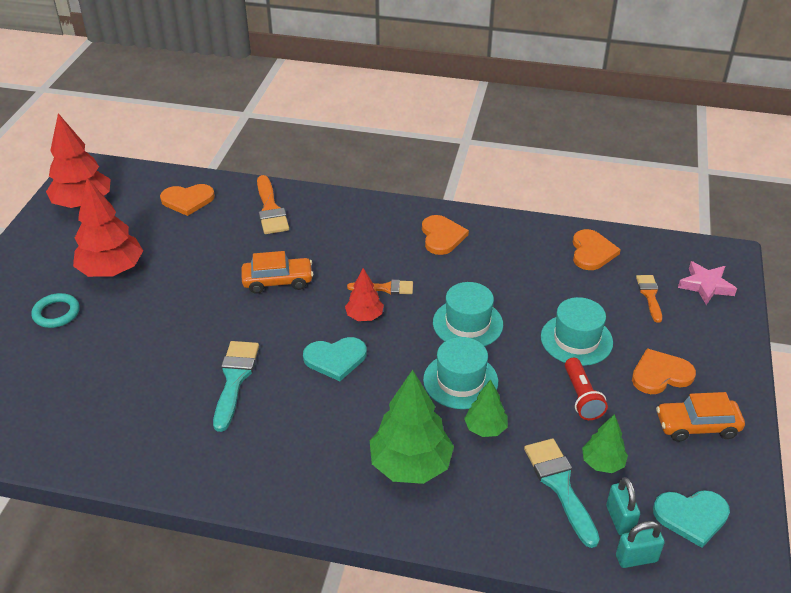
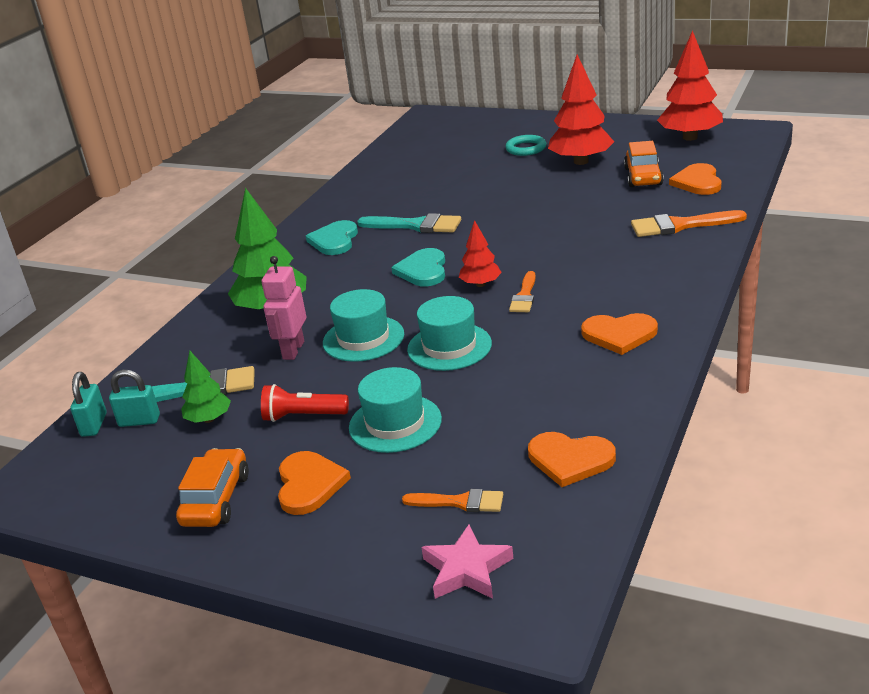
camera: 105 degrees right, 10 degrees down
(278, 281) = (549, 236): orange car -> orange car (643, 177)
(485, 428) = (293, 350): green tree -> pink robot
(691, 516) = (109, 469): turquoise heart -> turquoise heart (334, 240)

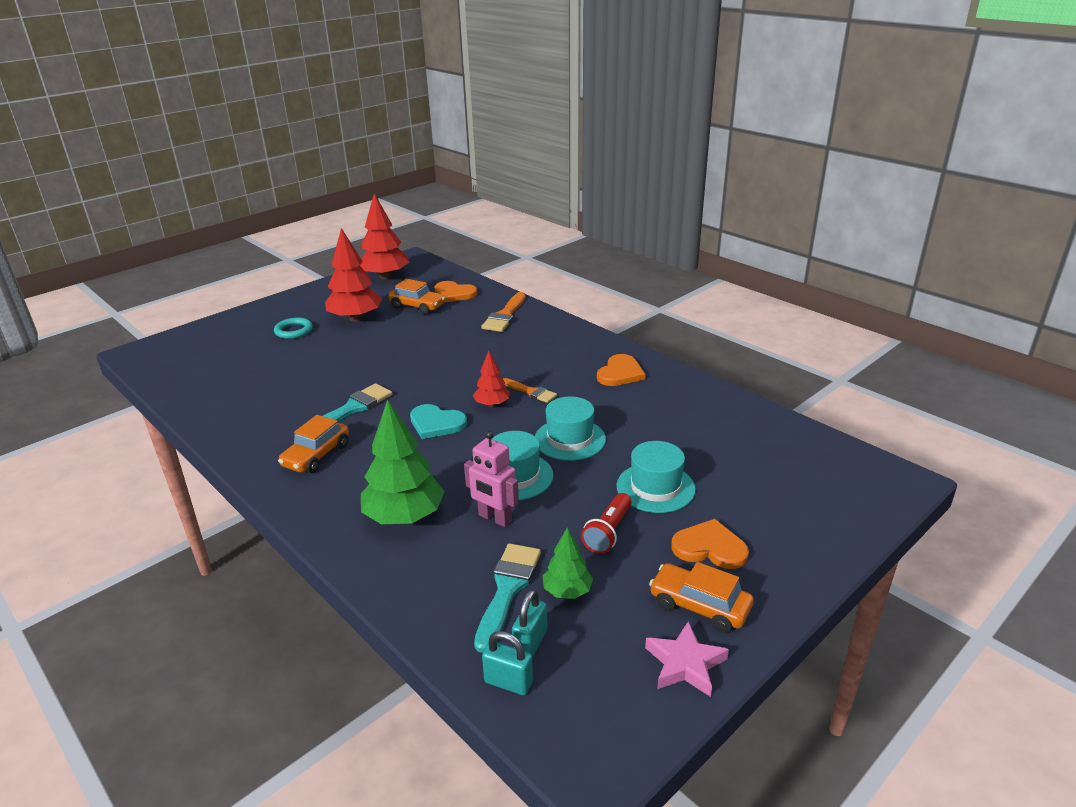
camera: 70 degrees left, 0 degrees up
(334, 240) = (316, 455): turquoise heart -> orange car
(460, 502) = (772, 481): orange brush -> none
(466, 569) = (845, 496): pink star -> pink star (685, 664)
(570, 460) = (750, 428): orange heart -> none

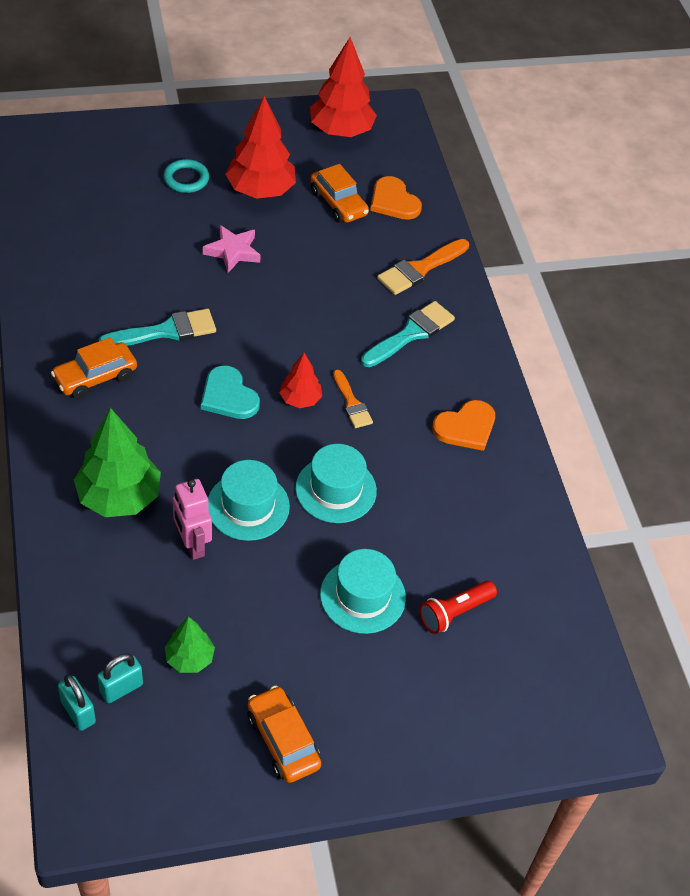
camera: 25 degrees right, 20 degrees up
(507, 589) = (144, 626): turquoise brush -> turquoise brush (411, 334)
(608, 532) = (275, 620): red flashlight -> red flashlight (454, 612)
(685, 664) = (221, 783): pink star -> pink star (233, 251)
(709, 547) = (348, 690): orange heart -> none

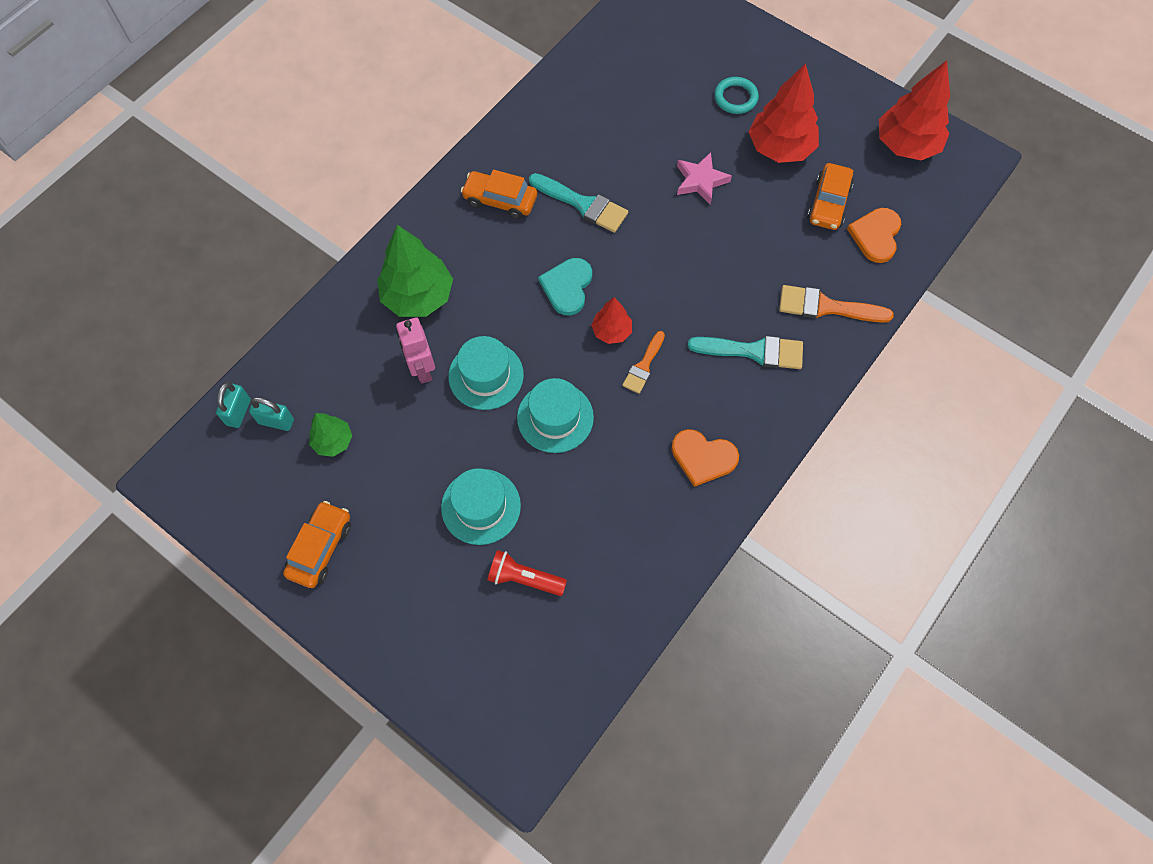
camera: 55 degrees right, 15 degrees up
(192, 544) = (422, 369): pink robot -> pink robot turned 45 degrees counterclockwise

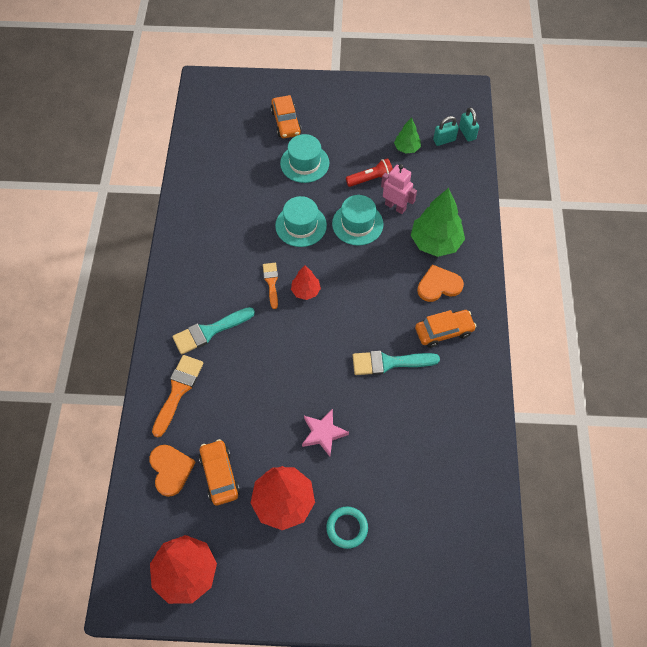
camera: 145 degrees right, 5 degrees down
(320, 548) = (366, 105): orange car -> orange car (286, 122)
(524, 578) = (257, 146): red flashlight -> red flashlight (371, 179)
(567, 287) = (354, 301): turquoise heart -> none
(703, 457) = (202, 253): orange heart -> orange heart (439, 285)
(826, 307) = (178, 391): orange brush -> orange brush turned 45 degrees counterclockwise

